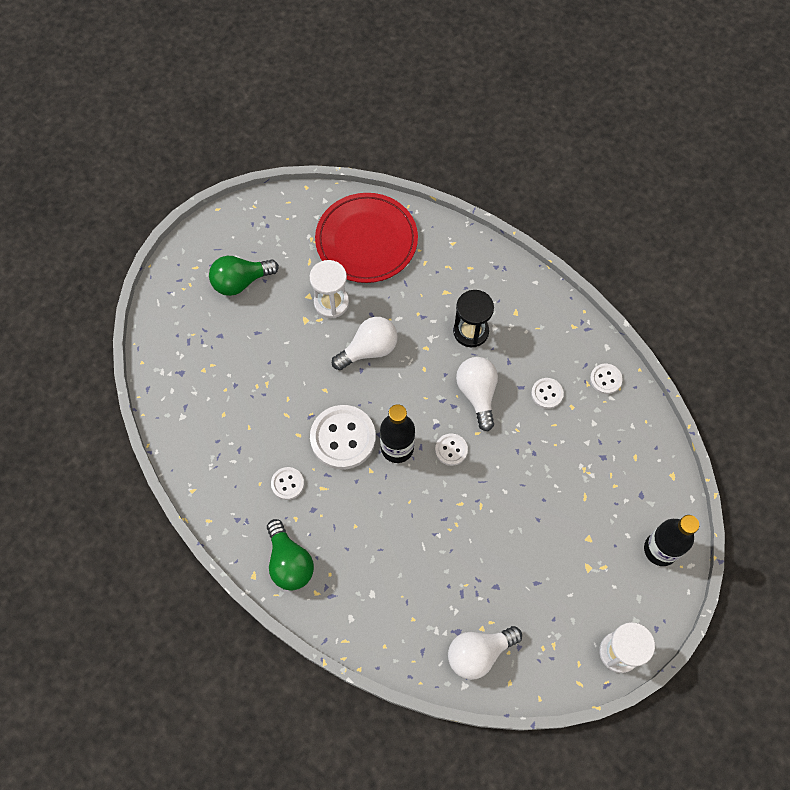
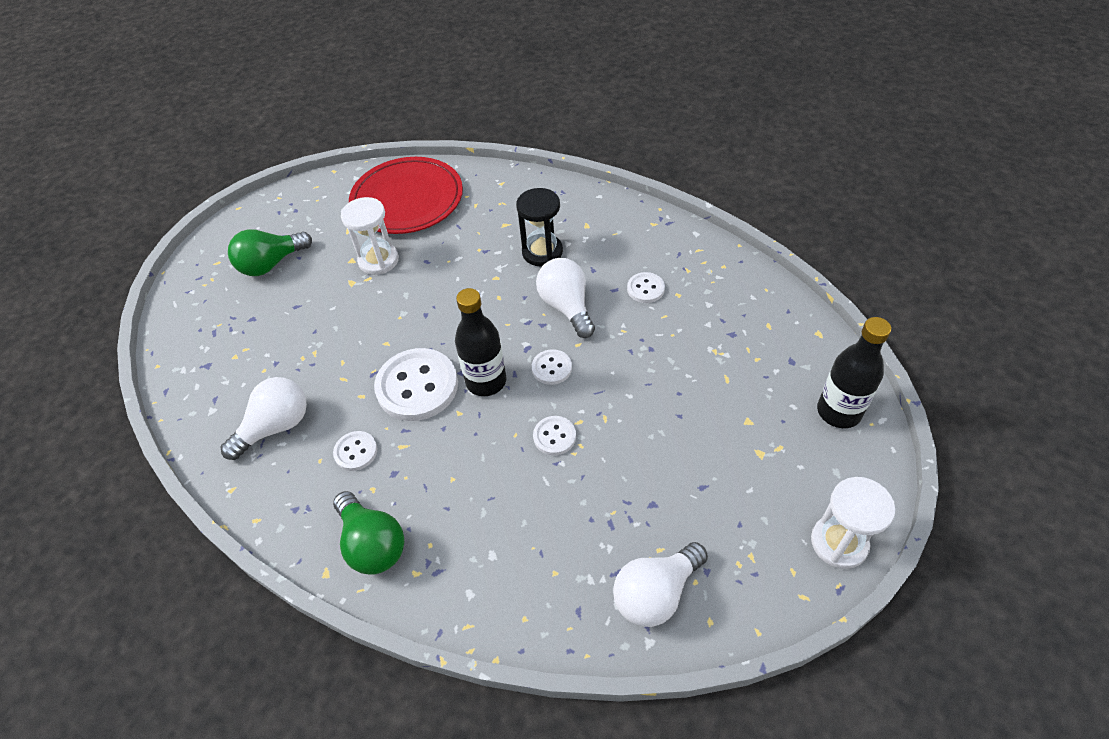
camera: 10 degrees left, 15 degrees down
(369, 350) = (430, 293): white light bulb -> white light bulb (276, 427)
(605, 379) = (706, 261): white button -> white button (554, 436)

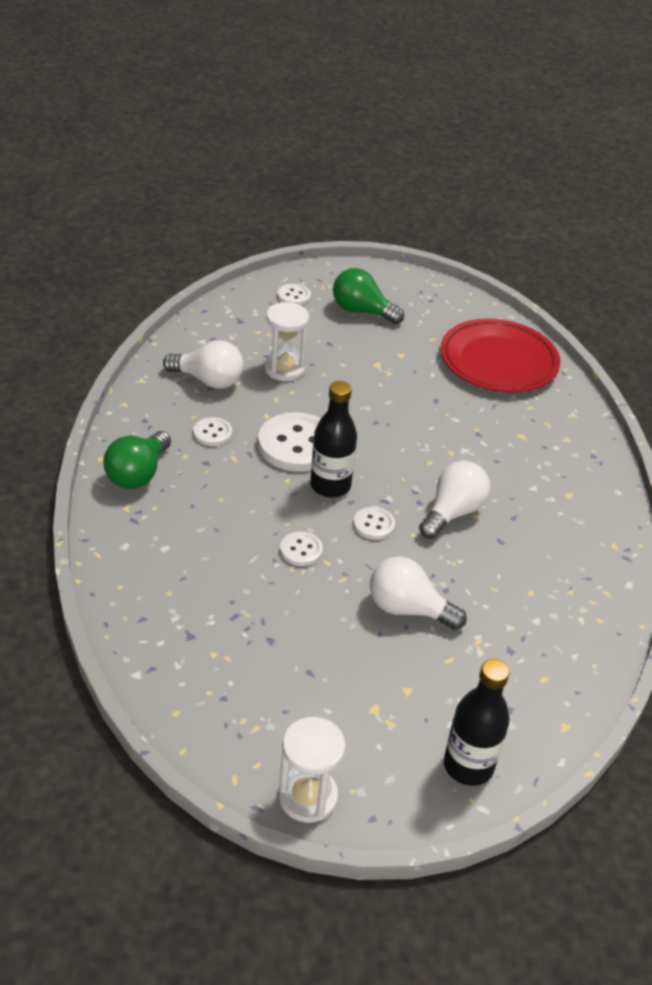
camera: 55 degrees right, 10 degrees down
(378, 260) = (413, 371): white hourglass -> white hourglass (284, 368)
(542, 252) = (507, 473): black hourglass -> none
(645, 289) = (519, 564): white button -> white button (294, 296)
(656, 593) = (184, 666): white light bulb -> white light bulb (408, 609)

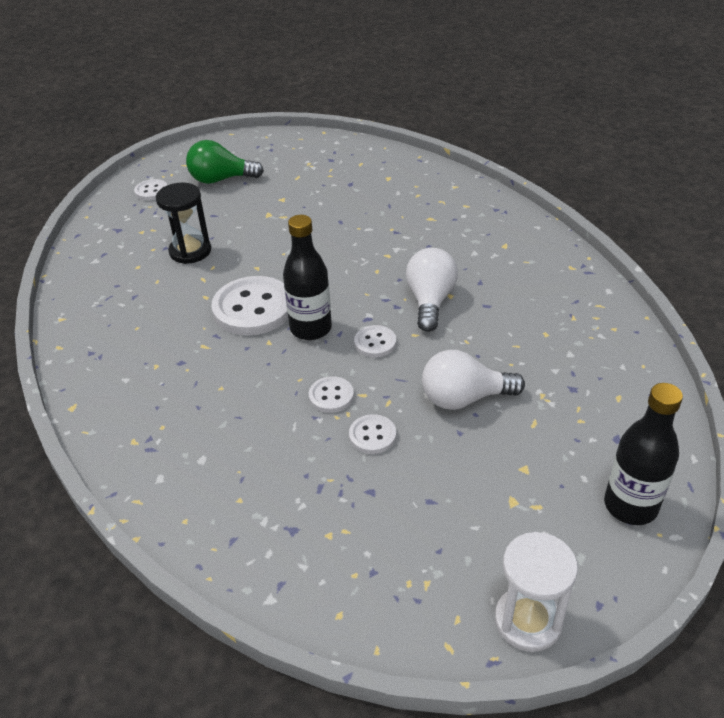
camera: 25 degrees left, 0 degrees up
(138, 474) = (121, 404): green light bulb -> none
(208, 380) = (127, 291): white light bulb -> none
(212, 433) = (167, 334): white button -> white button (372, 435)
(284, 368) = (190, 251): white hourglass -> black hourglass
(498, 361) = (364, 172): red plate -> none

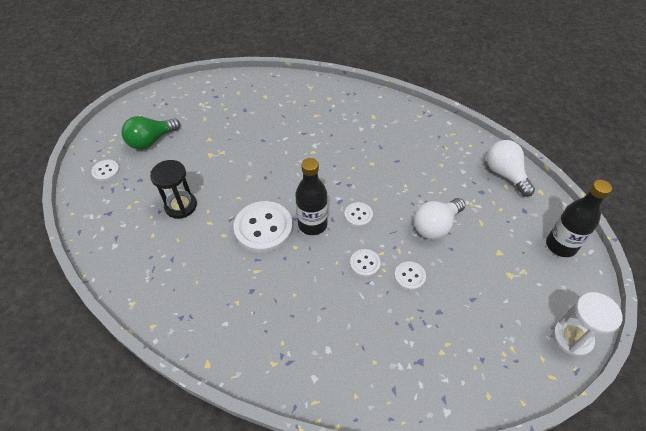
camera: 35 degrees left, 10 degrees up
(430, 301) = (365, 172): white light bulb -> white light bulb (505, 174)

